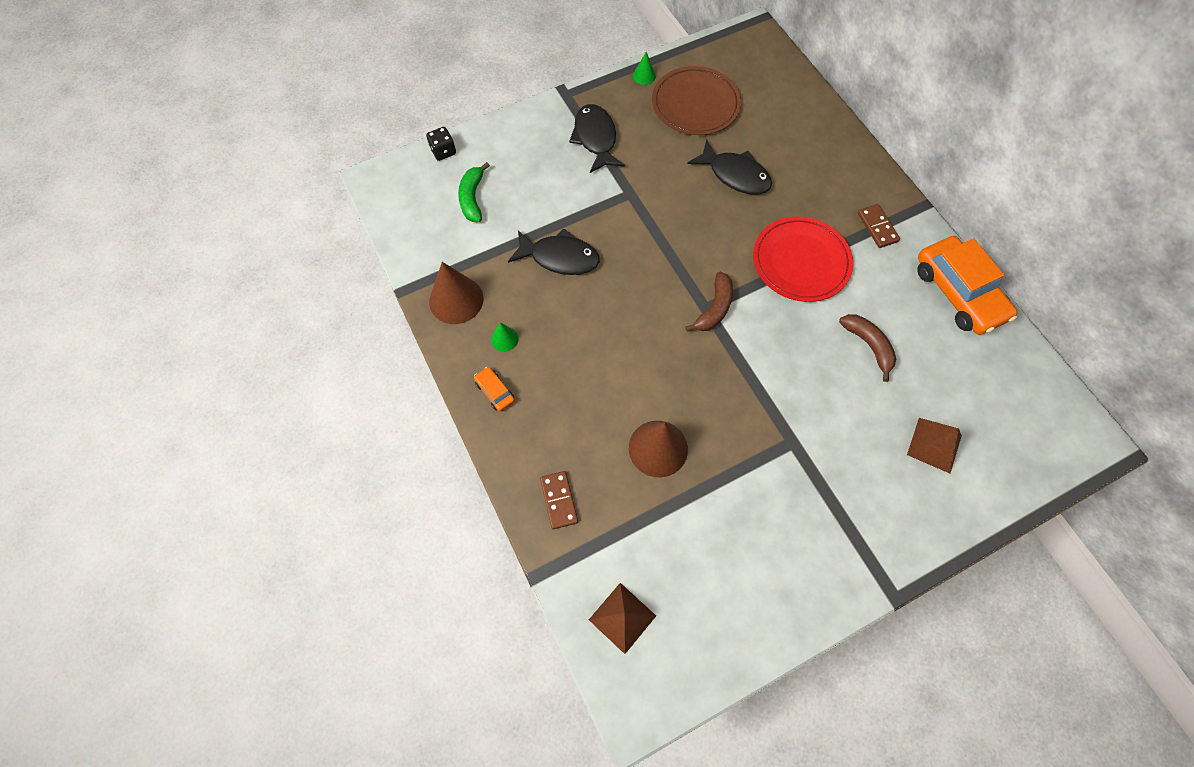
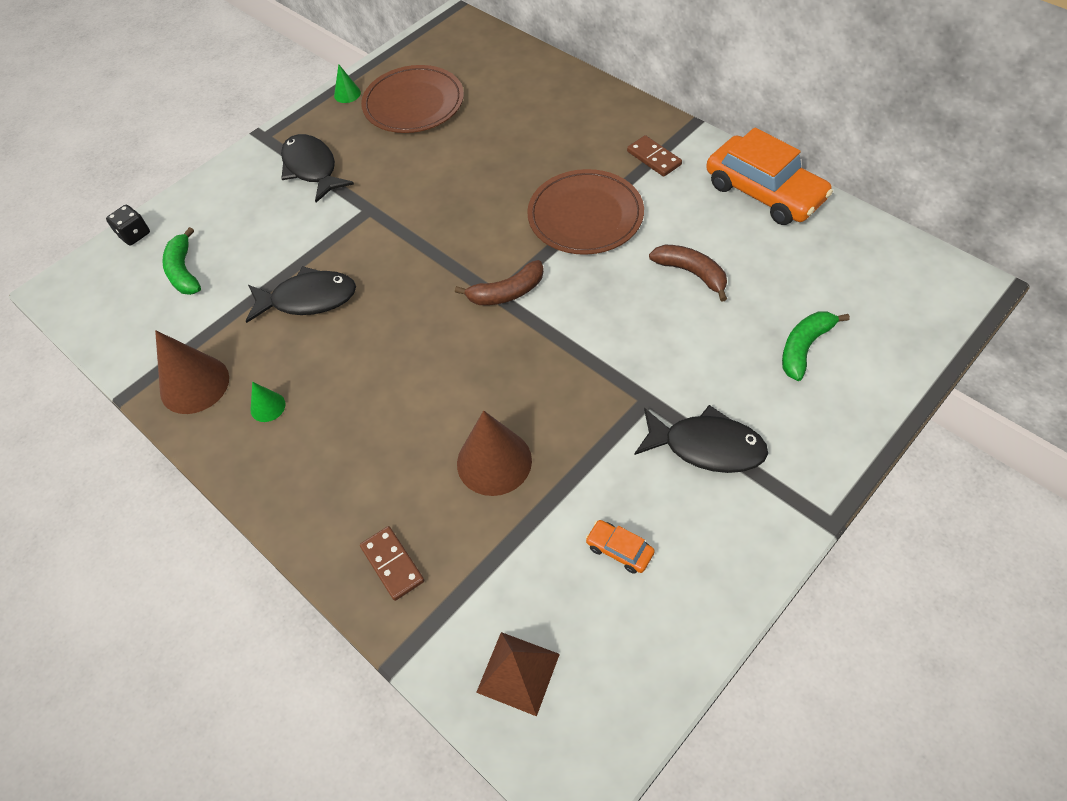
camera: 15 degrees left, 10 degrees down
(495, 391) = (273, 469): orange car -> orange car (619, 550)
(714, 308) = (507, 292): brown banana -> brown banana turned 60 degrees clockwise
(735, 175) = (481, 156): black fish -> black fish (706, 446)
(801, 261) = (585, 216): red plate -> brown plate
(934, 445) = (804, 348): brown pyramid -> green banana

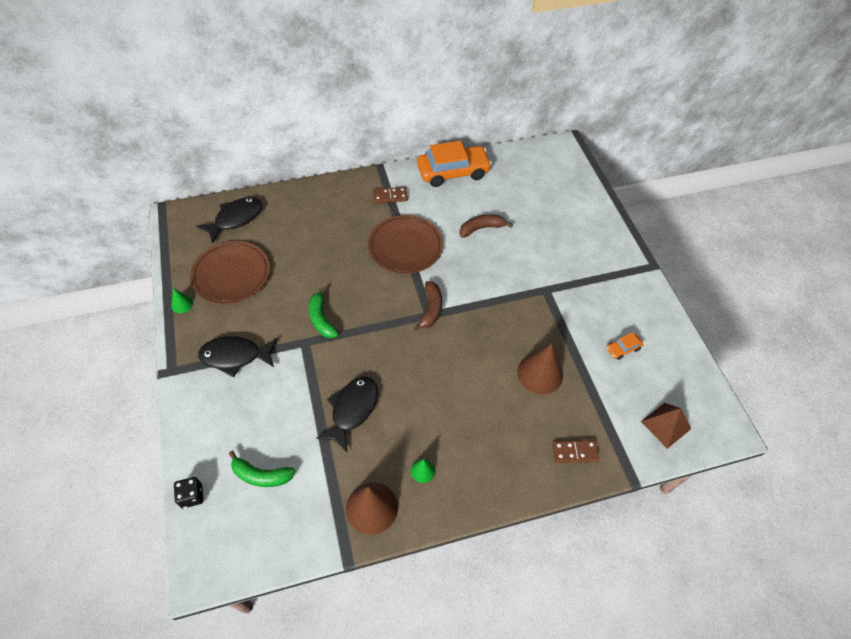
camera: 65 degrees left, 0 degrees up
(706, 446) = (587, 284): black fish -> black fish (235, 219)
(804, 348) = (557, 217): green banana -> green banana (321, 319)

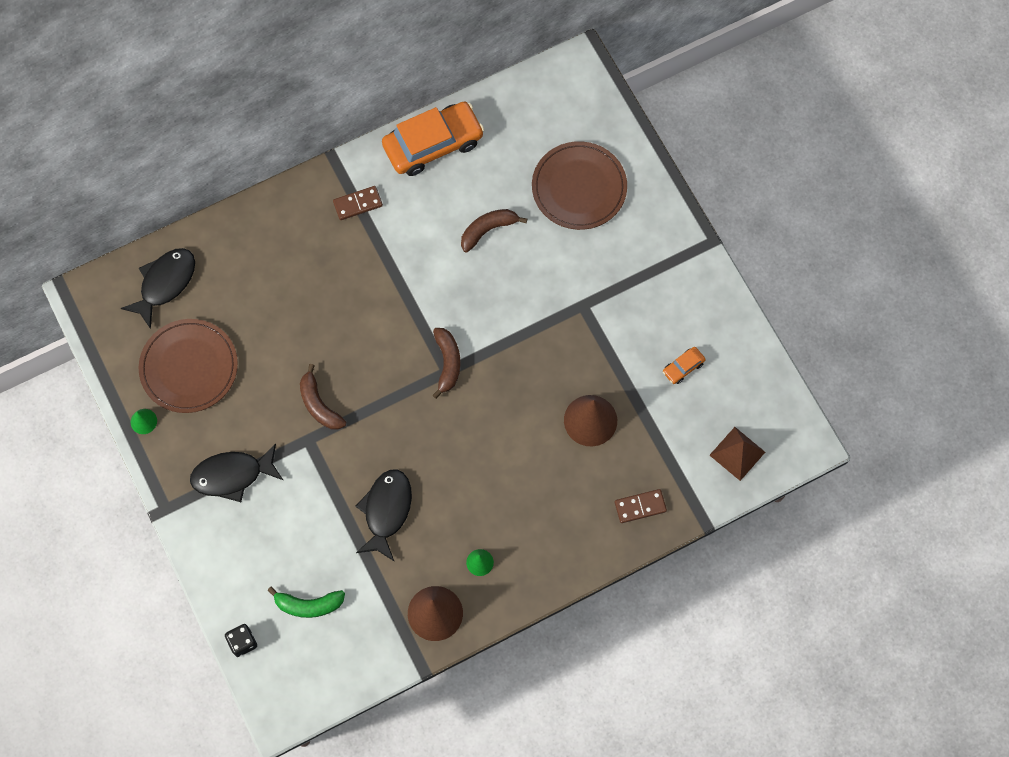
camera: 10 degrees left, 15 degrees up
(321, 319) = (319, 405): green banana -> brown banana
(405, 246) = (396, 279): brown plate -> brown plate (579, 187)

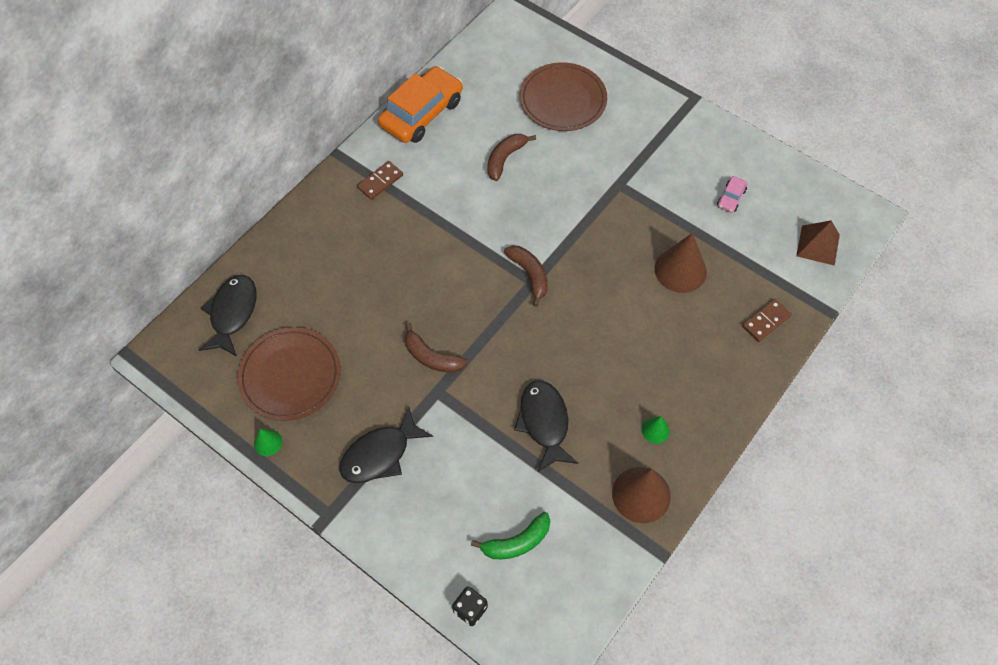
camera: 25 degrees left, 10 degrees down
(683, 367) = (731, 198): orange car -> pink car

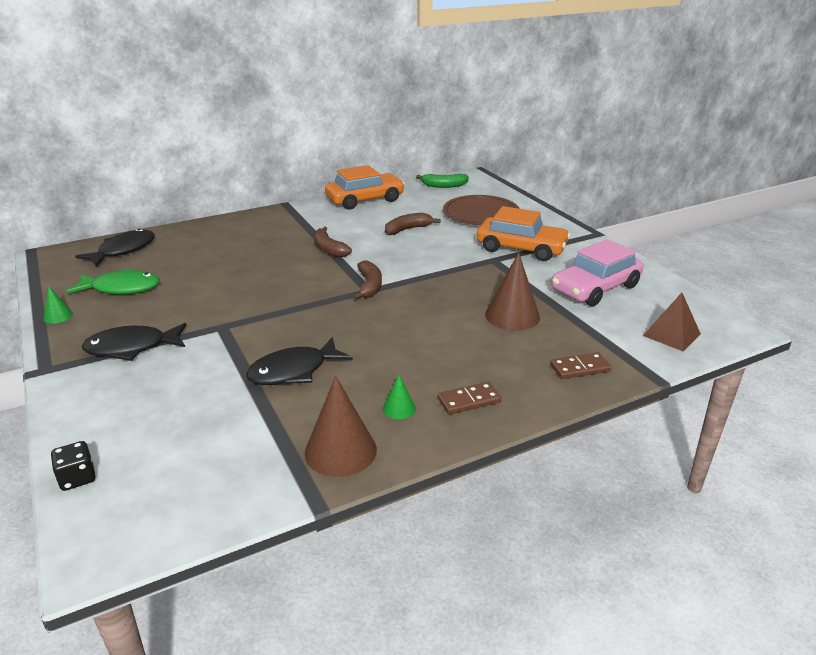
camera: 25 degrees right, 30 degrees down
(290, 376) = (121, 288): brown plate -> green fish
(380, 181) = (301, 220): brown domino -> brown domino (469, 400)
(431, 357) = (239, 307): brown banana -> brown banana (329, 249)
(517, 542) = (179, 443): green banana -> green banana (444, 186)
(544, 423) = (294, 371): black fish -> black fish turned 135 degrees counterclockwise
(635, 153) = (521, 248): none -> orange car
(731, 198) = (595, 288): pink car -> pink car, size x2.35

